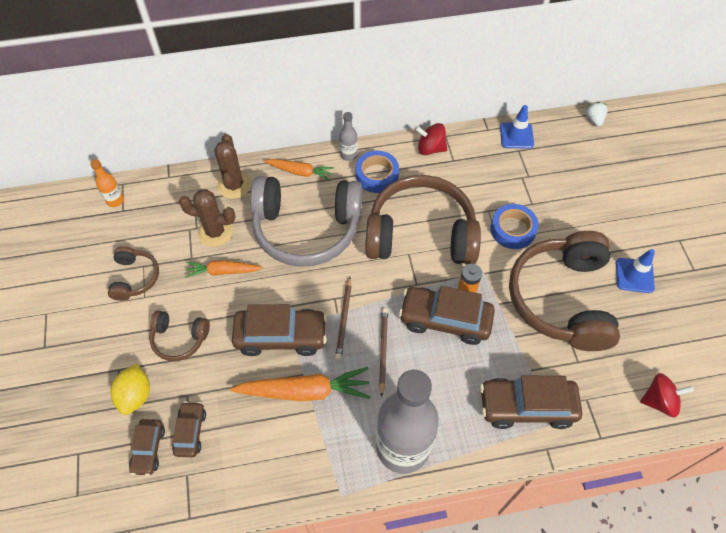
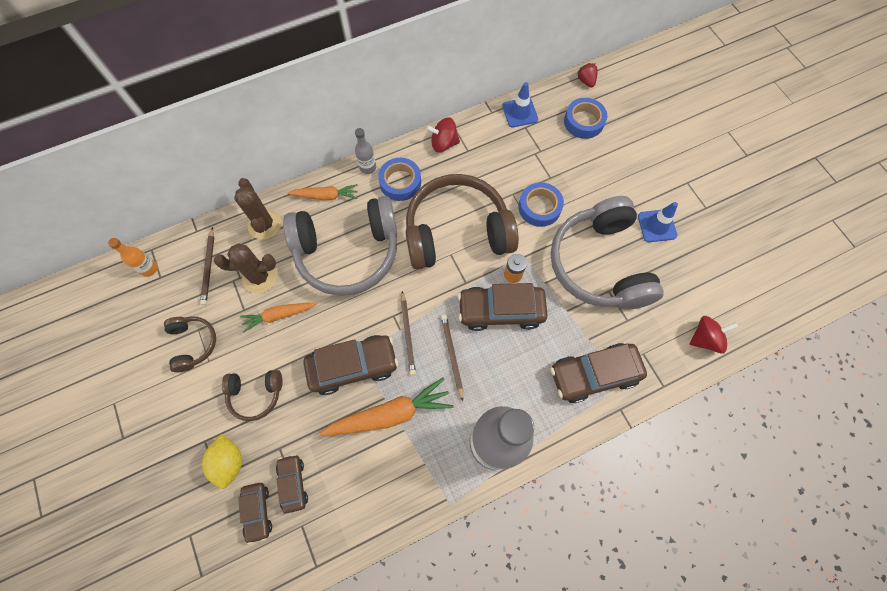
camera: 15 degrees left, 10 degrees up
(170, 212) = (209, 267): none -> brown pencil
(561, 299) = (599, 264): brown headphones -> grey headphones
(581, 158) = (583, 122): none -> blue tape
(594, 120) = (586, 81): white strawberry -> red strawberry

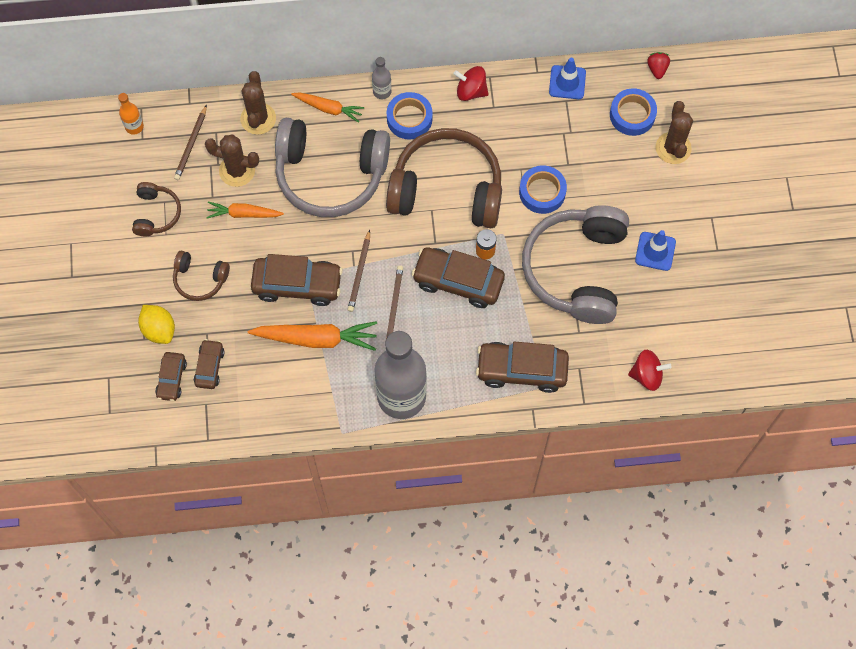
camera: 20 degrees right, 0 degrees up
(229, 462) = (159, 329): yellow lemon -> yellow lemon turned 45 degrees counterclockwise
(629, 137) = (673, 148): none -> brown cactus

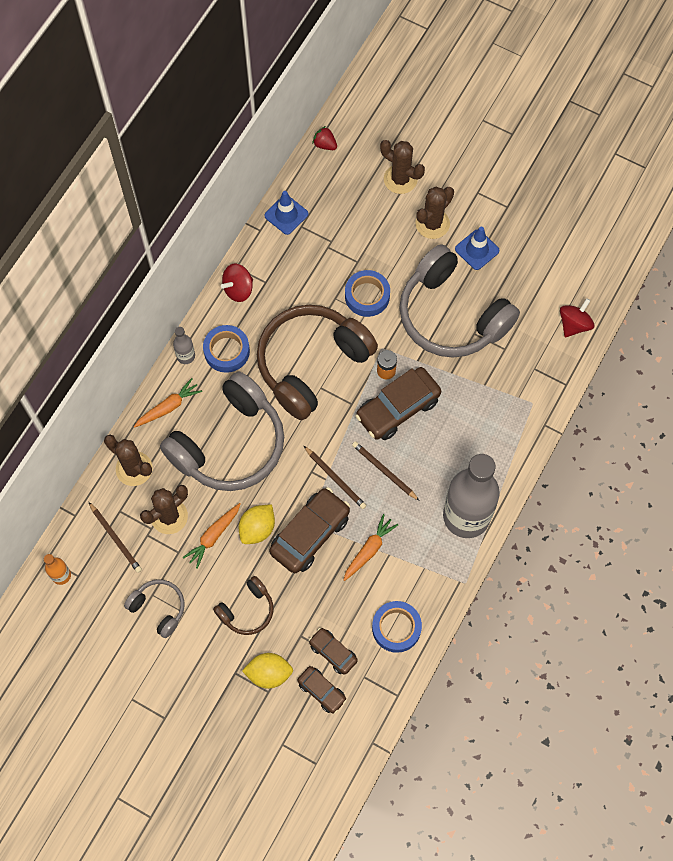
camera: 55 degrees left, 0 degrees up
(156, 213) = (158, 608): brown headphones -> grey headphones
(273, 242) = (257, 529): none -> yellow lemon
(316, 338) = (369, 549): orange carrot -> orange carrot, size x0.62
(521, 370) = (506, 411): brown car -> none
(632, 115) = (350, 188): blue tape -> blue tape (396, 628)
(651, 200) = (432, 224): none -> brown cactus

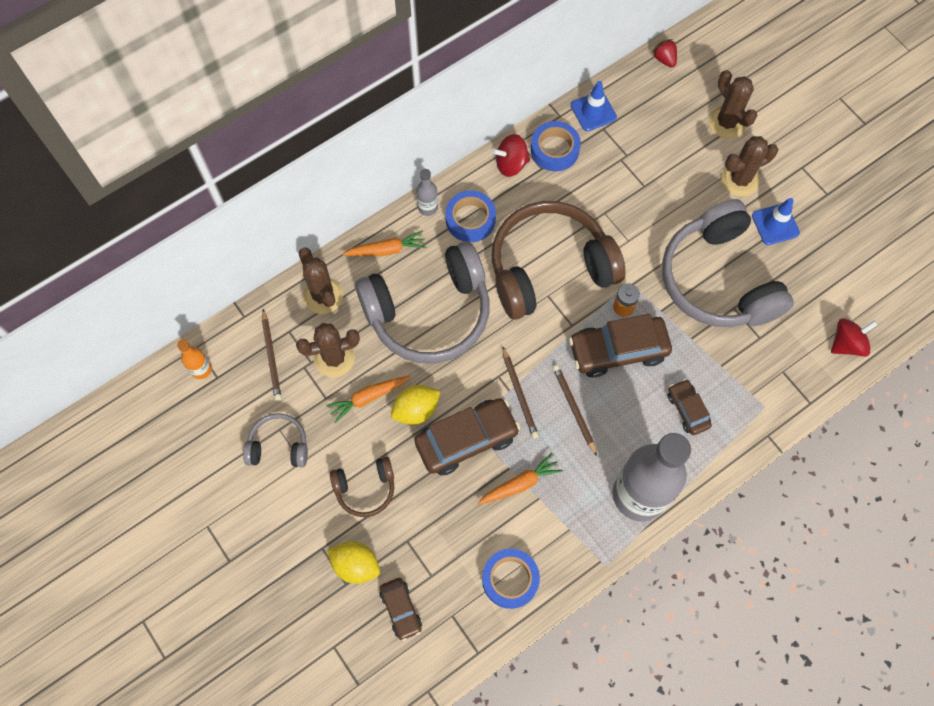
camera: 25 degrees right, 0 degrees up
(158, 608) = (279, 446): grey headphones -> grey headphones turned 60 degrees counterclockwise
(333, 652) = (432, 574): brown car -> brown car (687, 409)
(367, 296) = (638, 224): blue tape -> blue tape (554, 150)

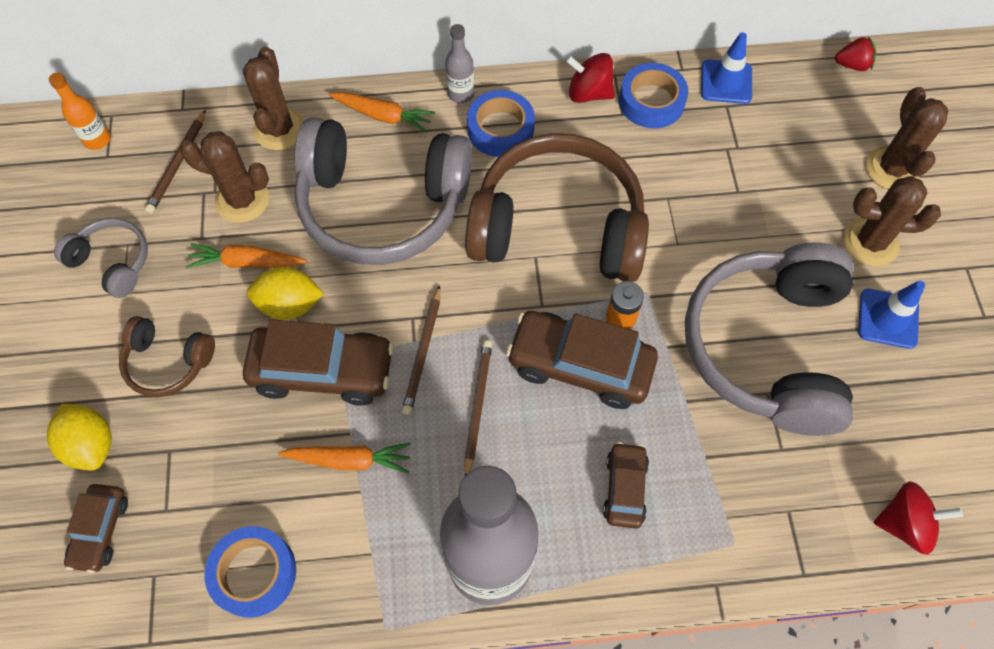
camera: 30 degrees right, 5 degrees down
(664, 59) = (852, 65): red strawberry -> red strawberry turned 90 degrees clockwise

